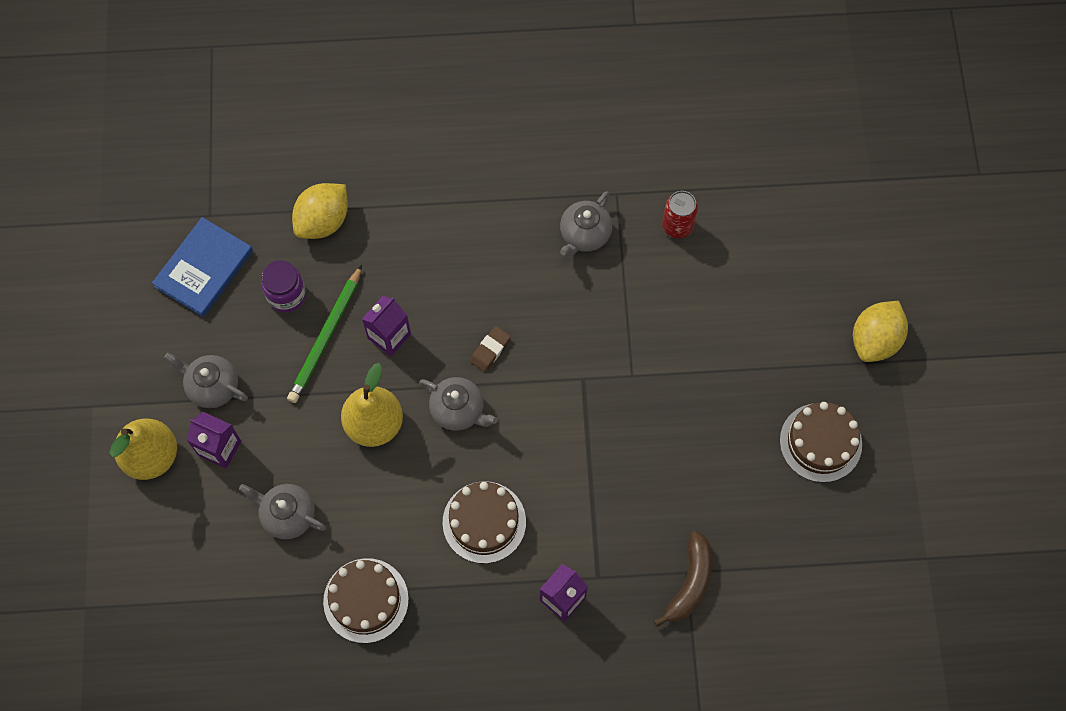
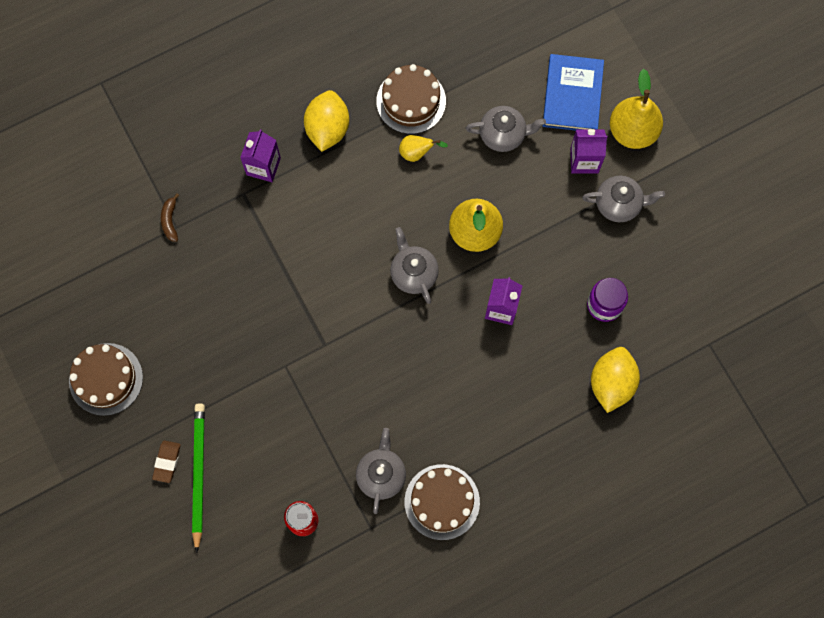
camera: 155 degrees right, 5 degrees up
(204, 269) = (685, 296): blue book -> blue book (572, 95)
(326, 337) = (552, 284): green pencil -> green pencil (198, 474)
(390, 537) = (417, 153): none -> yellow pear
(458, 410) = (413, 273): grey teapot -> grey teapot turned 60 degrees clockwise
(484, 522) = (350, 196): brown cake -> brown cake (442, 502)
(490, 350) = (412, 334): brown eraser -> brown eraser (167, 462)
(689, 583) = (170, 220): brown banana -> brown banana, size x0.57
(875, 340) = (89, 491): yellow lemon -> yellow lemon (327, 129)

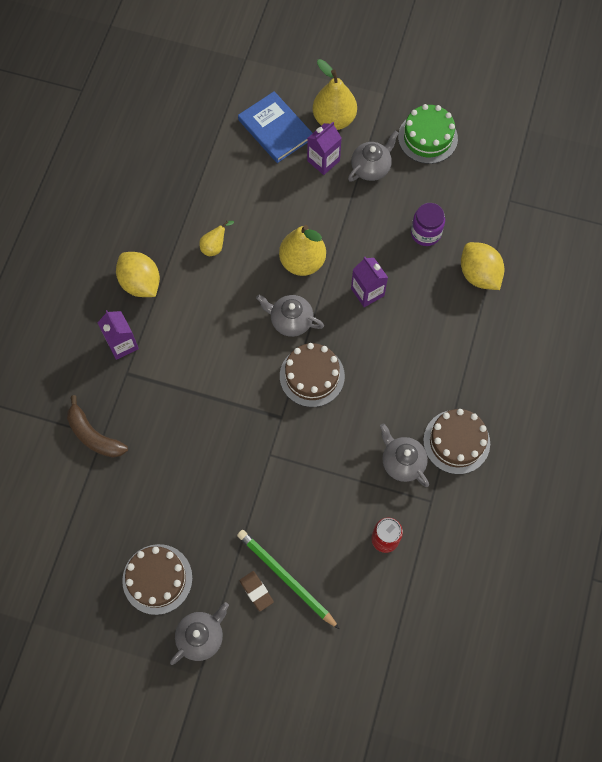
camera: 45 degrees left, 5 degrees down
(170, 220) = (94, 435): brown banana -> brown banana, size x1.74
(411, 101) = (177, 219): brown cake -> brown cake (312, 376)
(503, 135) = (258, 189): grey teapot -> grey teapot (201, 636)
(697, 222) = (427, 137): none -> green cake

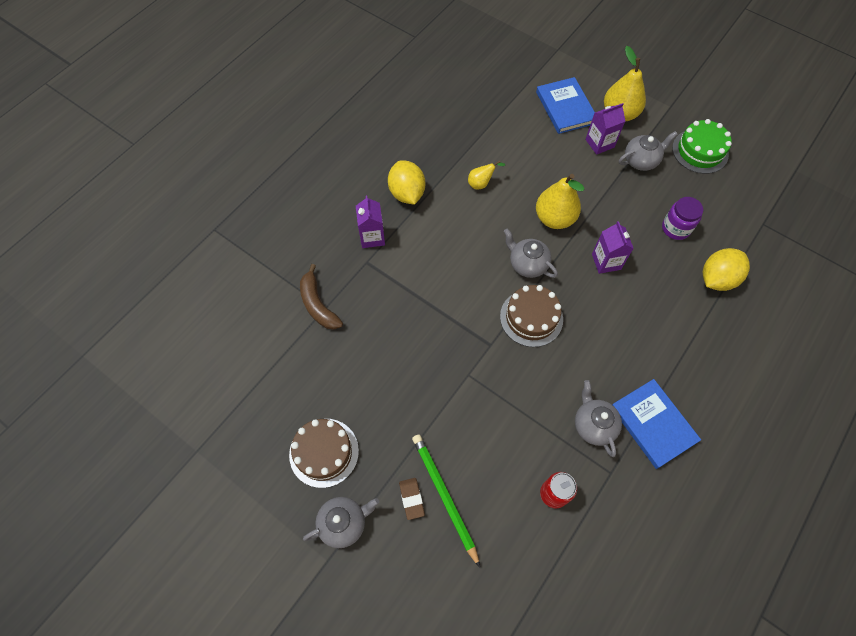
camera: 20 degrees right, 5 degrees down
(456, 441) = (653, 424): brown cake -> blue book
(479, 275) = (717, 279): yellow lemon -> yellow lemon turned 60 degrees clockwise

